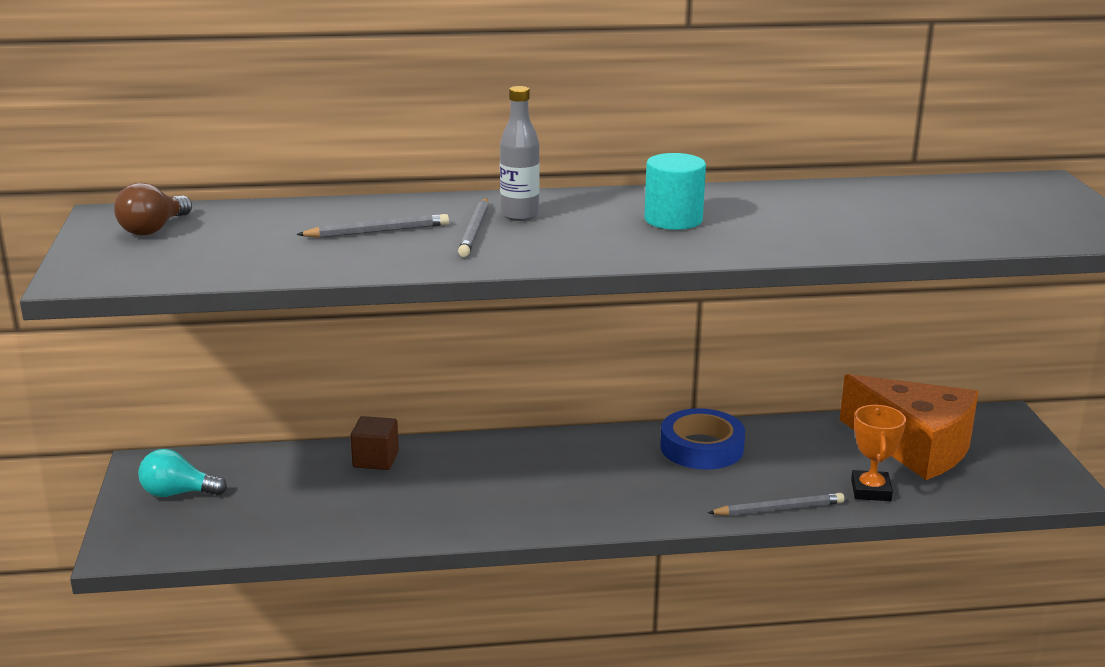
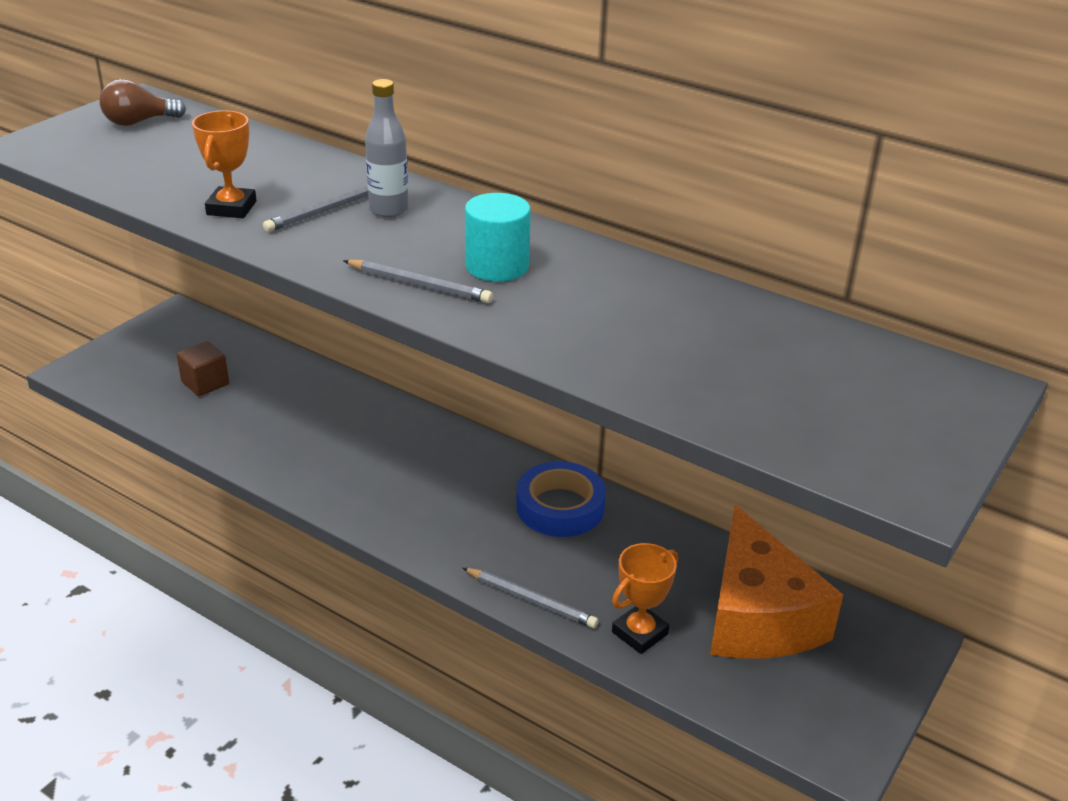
camera: 40 degrees right, 10 degrees up
(178, 493) = (162, 346): turquoise light bulb -> none
(376, 459) = (312, 385): brown cube -> brown cube (205, 383)
(377, 231) = (262, 182): grey pencil -> grey pencil (419, 285)
(396, 254) = (231, 208): none -> orange trophy

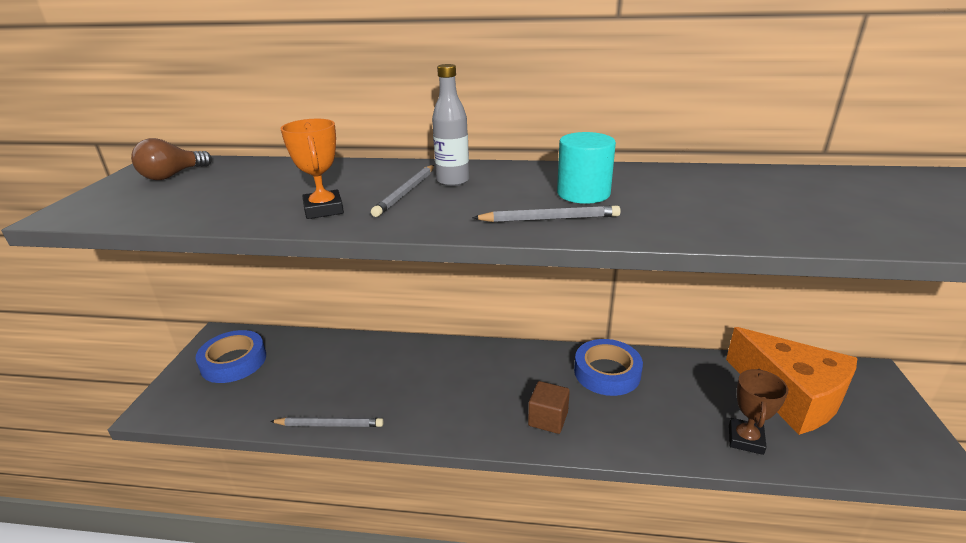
camera: 25 degrees left, 5 degrees down
(174, 348) = (234, 361): none -> blue tape
(205, 383) = (279, 379): brown cube -> brown cube (548, 419)
(531, 600) = (658, 448): grey pencil -> grey pencil (330, 424)
(639, 633) = (745, 439): orange trophy -> brown trophy

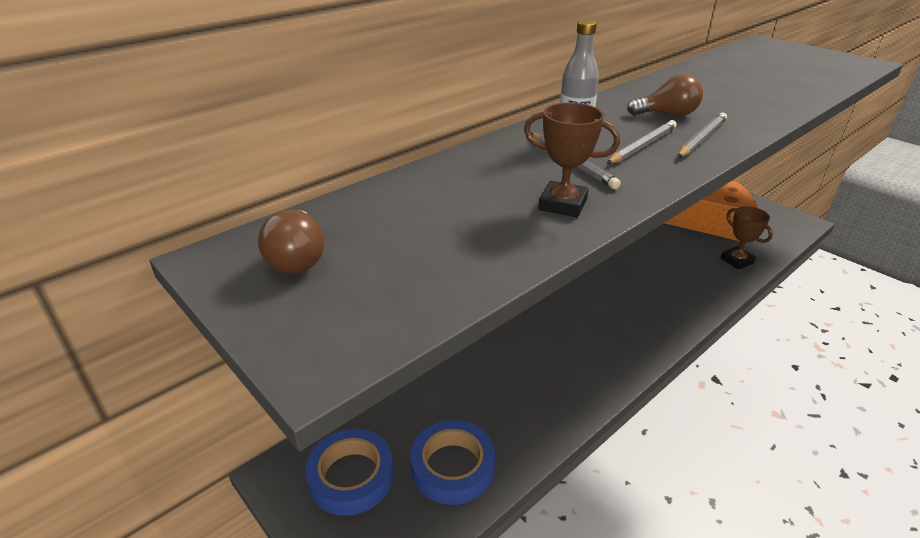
camera: 50 degrees left, 5 degrees up
(323, 209) = (563, 204): orange trophy -> brown trophy
(330, 424) = (541, 441): grey pencil -> grey pencil (642, 146)
(548, 419) = (649, 320): brown cube -> none
(583, 193) = (667, 114): turquoise cylinder -> brown light bulb
(607, 372) = (626, 270): blue tape -> blue tape (452, 467)

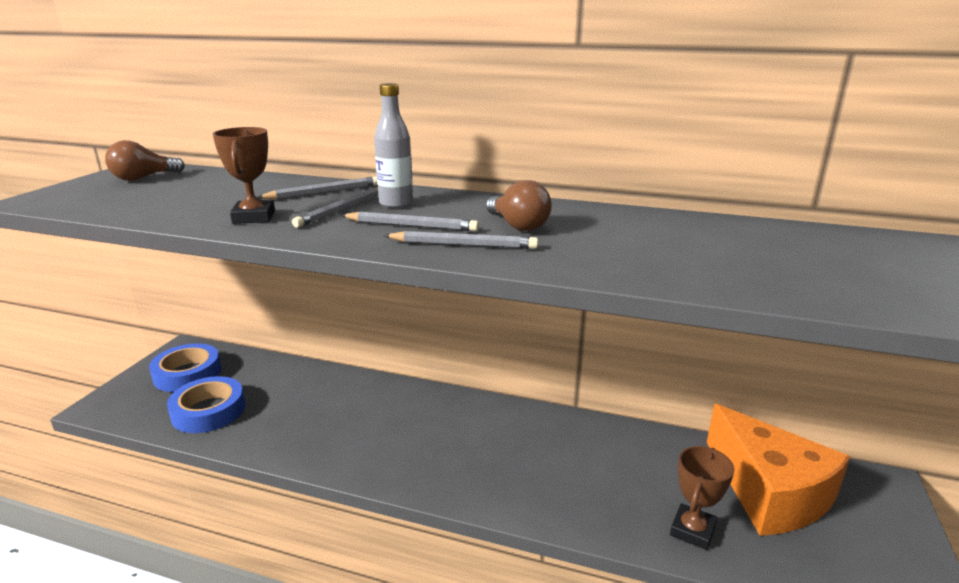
camera: 60 degrees right, 10 degrees down
(502, 162) = (324, 192): none -> grey pencil

